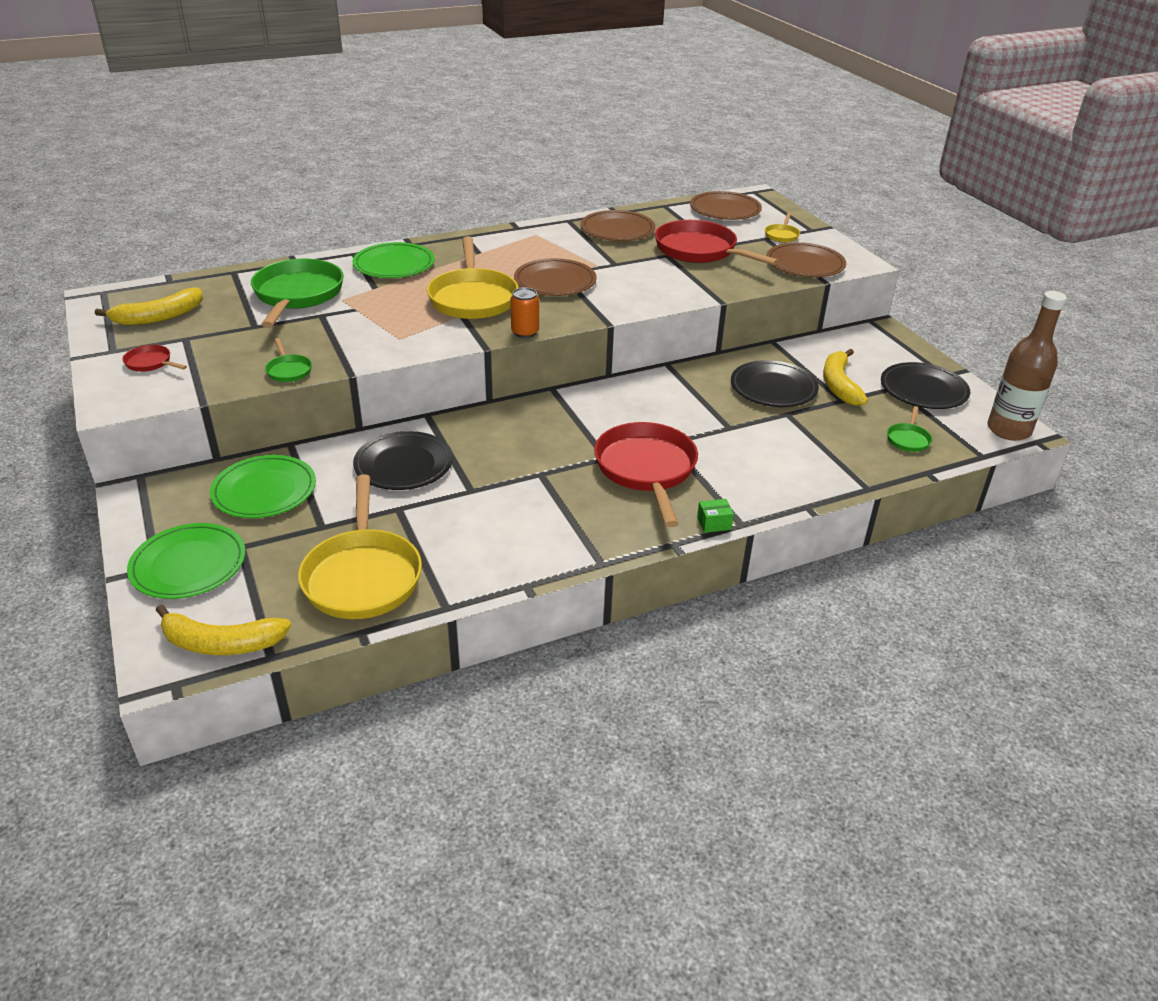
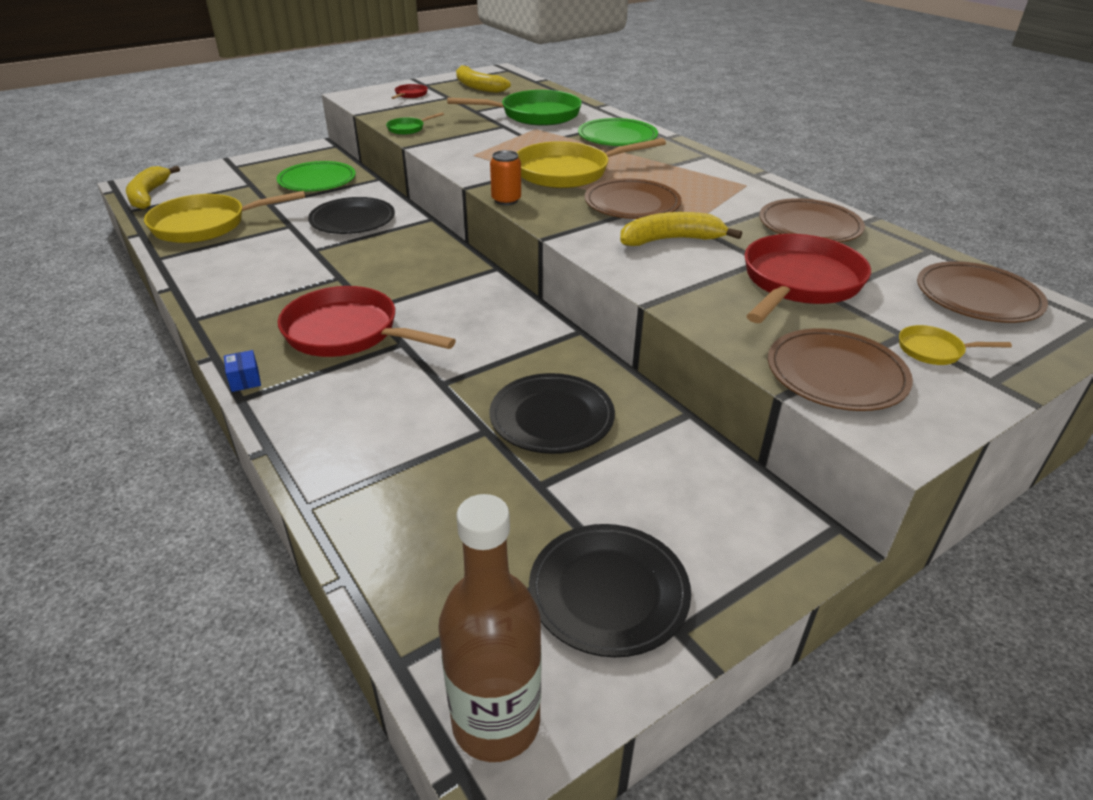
camera: 80 degrees right, 0 degrees up
(188, 565) = (234, 174): green plate -> none
(646, 469) = (348, 332): red pan -> red pan turned 135 degrees counterclockwise
(714, 523) = (245, 380): green box -> blue box
(839, 385) = (584, 483): yellow banana -> yellow banana (671, 240)
(908, 439) = (440, 560): green pan -> none

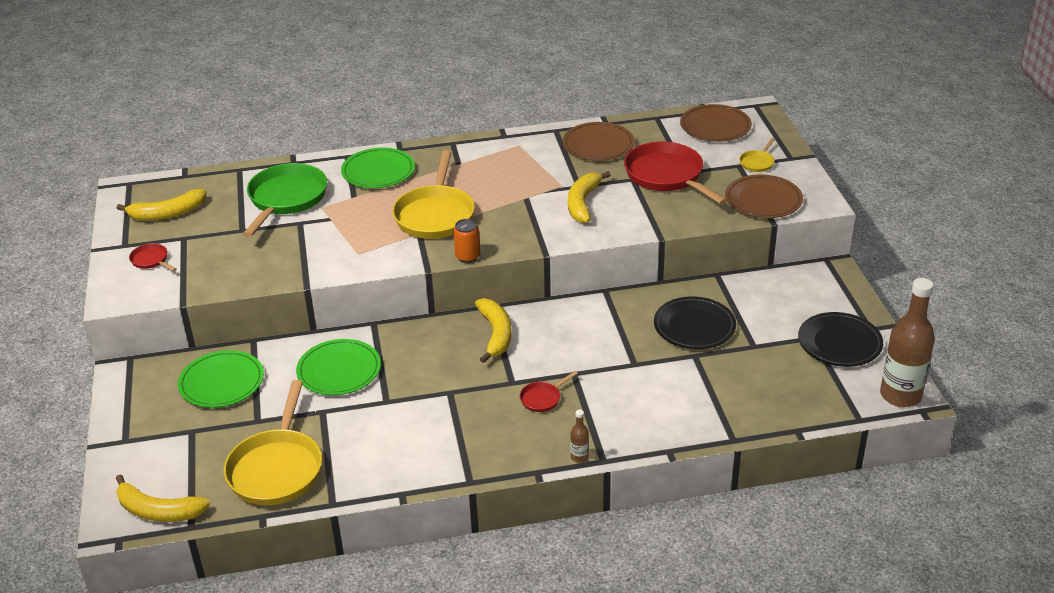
camera: 65 degrees left, 0 degrees up
(245, 380) = (579, 457): blue box -> brown bottle
(348, 332) = (542, 398): red pan -> red pan, size x0.44
(352, 220) = (339, 370): black plate -> green plate
(408, 129) = (257, 278): green pan -> none
(450, 281) = (496, 334): none -> yellow banana
(632, 204) = (515, 202): brown plate -> none

